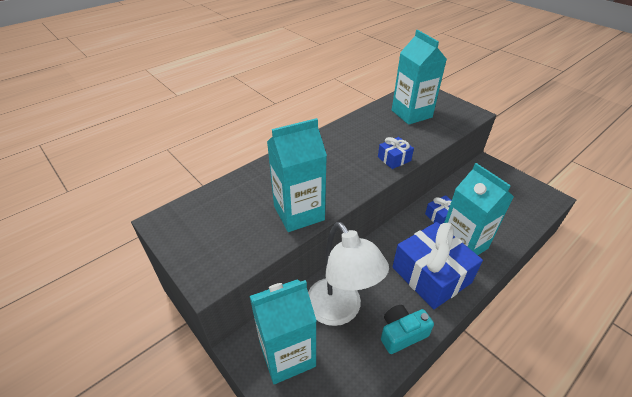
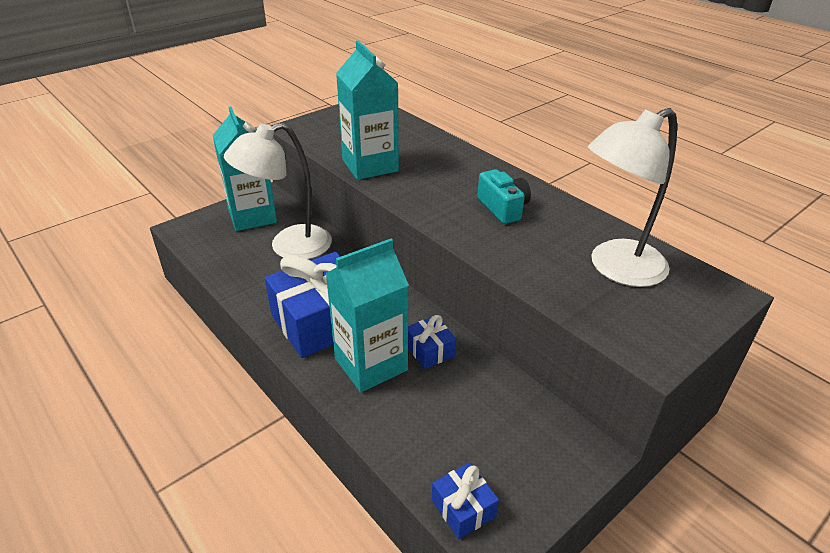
camera: 90 degrees right, 5 degrees down
(394, 159) = (475, 236): blue gift -> blue gift (463, 508)
(402, 333) = (249, 287): turquoise camera -> turquoise camera (503, 208)
(411, 114) = (616, 268): turquoise carton -> white lamp

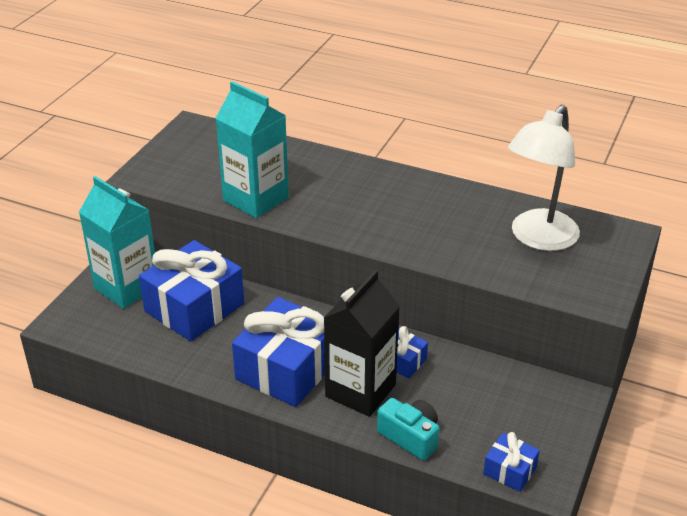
camera: 25 degrees left, 0 degrees up
(289, 247) = (194, 307): white lamp -> blue gift
(371, 364) = (360, 390): turquoise carton -> black carton
(503, 208) = (412, 209): turquoise camera -> turquoise camera (410, 437)

